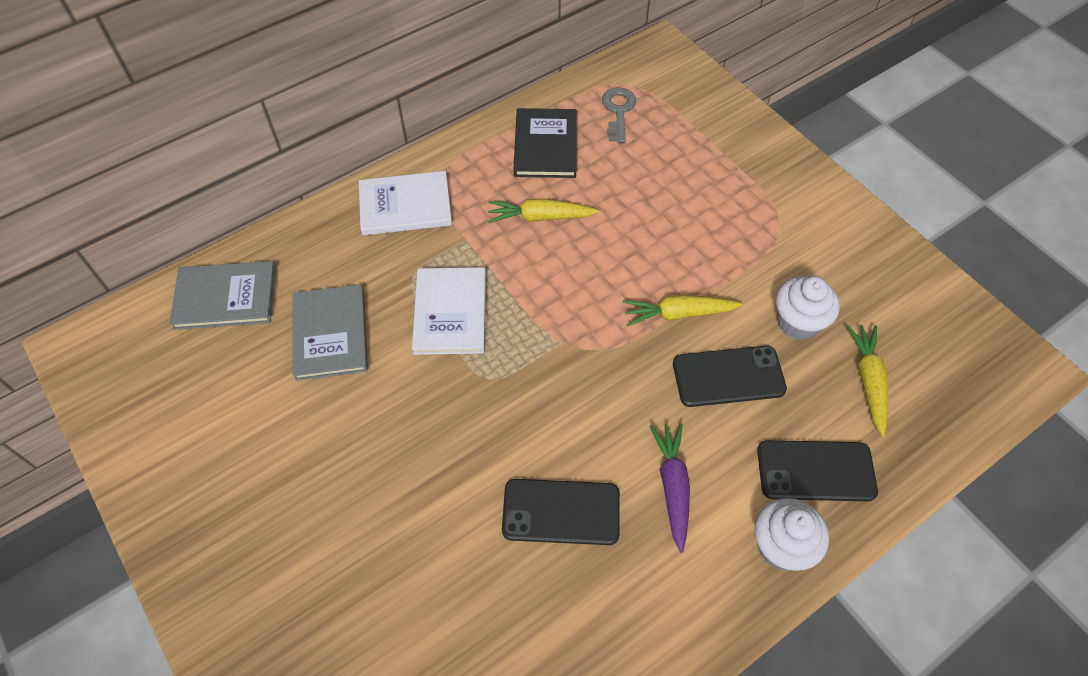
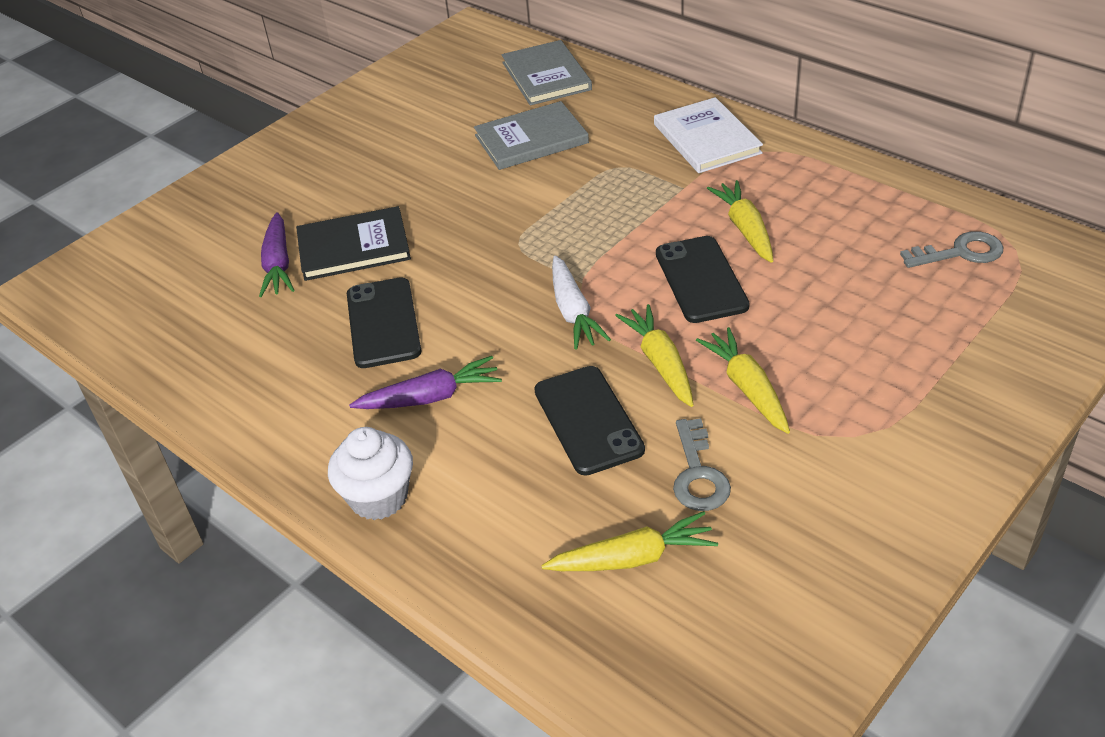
camera: 80 degrees right, 15 degrees down
(428, 605) = (278, 264): none -> purple carrot
(450, 312) = (586, 200): white book -> none
(545, 145) = (857, 209): black book -> black book (353, 247)
(598, 357) = (573, 311): none -> white carrot
(720, 269) = (747, 388): none -> yellow carrot
(798, 322) = (698, 474): white cupcake -> grey key
(815, 471) = (482, 517): black phone -> black phone (701, 280)

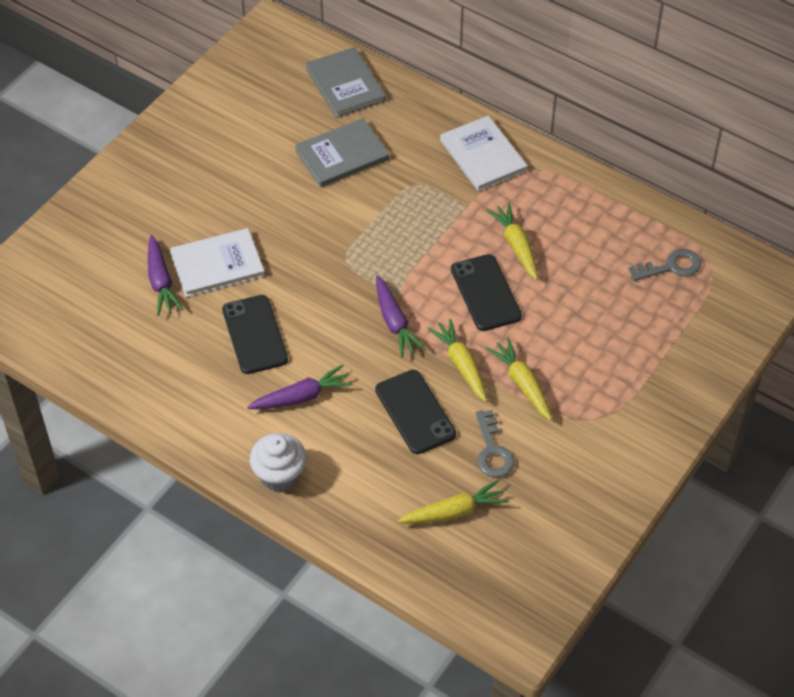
camera: 10 degrees left, 10 degrees up
(353, 247) = (217, 265): black book -> white book
(573, 311) = (395, 322): white carrot -> purple carrot

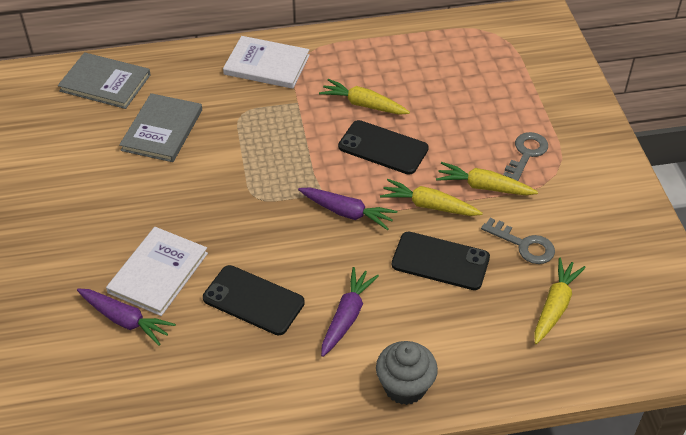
camera: 45 degrees left, 5 degrees down
(279, 475) = (405, 387): white cupcake -> grey cupcake
(671, 267) = (475, 50): grey key -> grey key (526, 154)

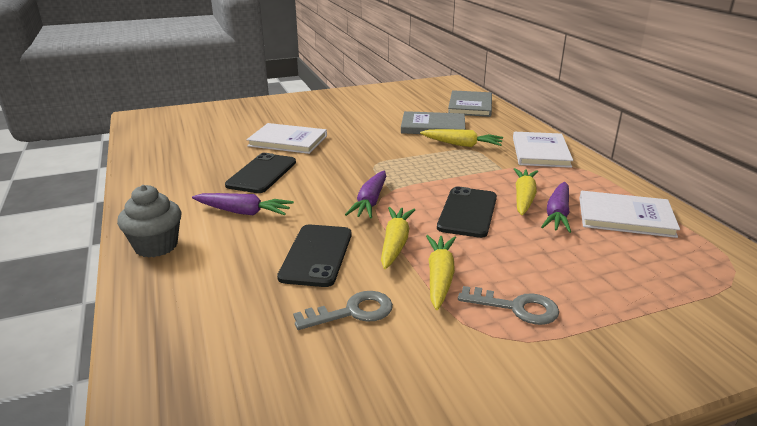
camera: 80 degrees right, 20 degrees down
(125, 320) = (244, 137): purple carrot -> purple carrot (557, 214)
(410, 56) = (625, 217): none -> white book
(524, 245) = (352, 312): grey key -> grey key turned 135 degrees counterclockwise
(555, 306) = (253, 341): yellow carrot -> yellow carrot (462, 145)

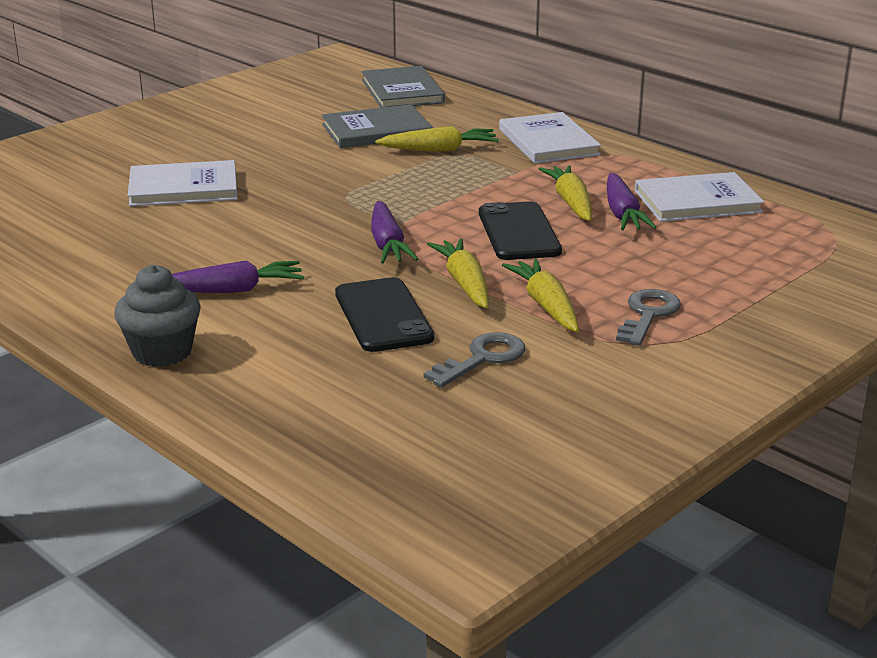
camera: 25 degrees left, 0 degrees up
(262, 174) = (198, 239): black phone -> none
(516, 307) = (648, 315): grey key -> grey key turned 60 degrees counterclockwise

